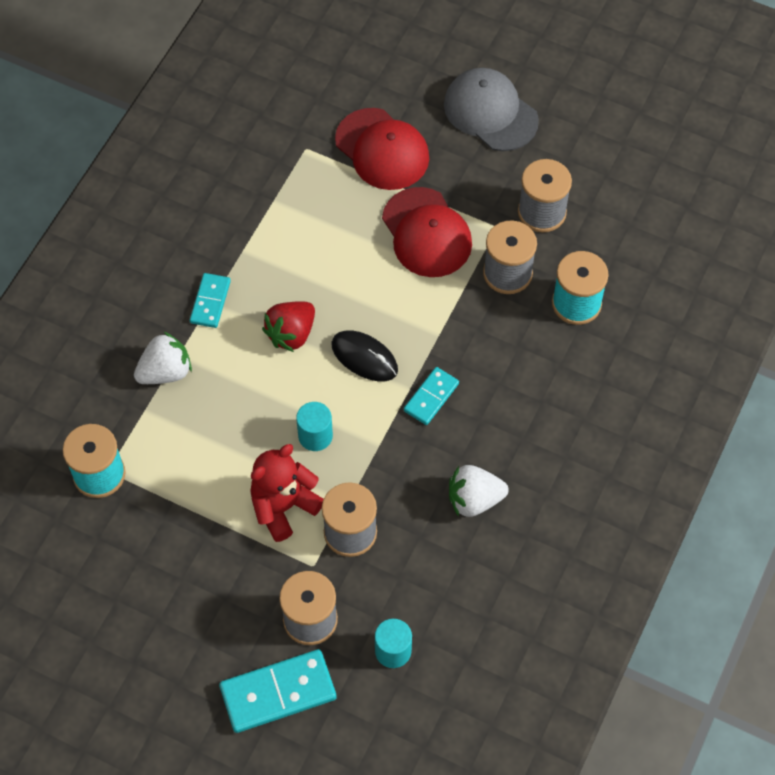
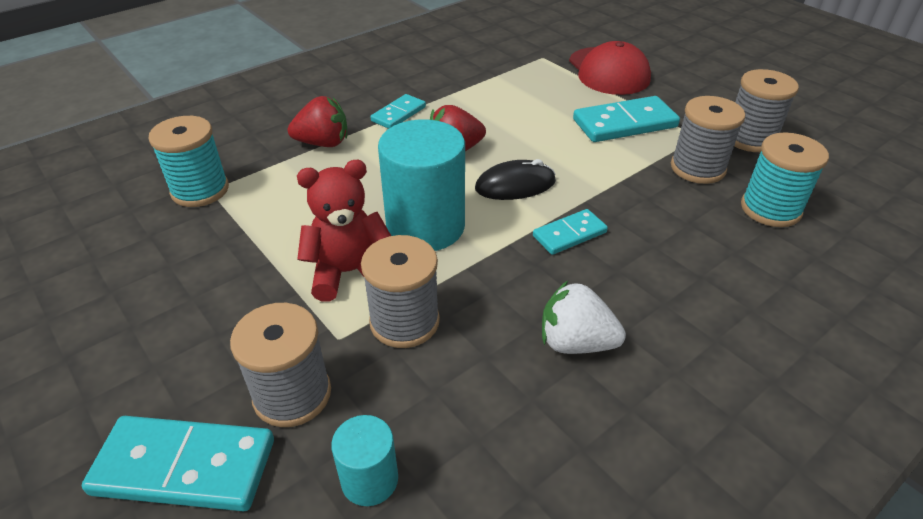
camera: 25 degrees right, 20 degrees down
(165, 372) = (323, 143): white strawberry -> red strawberry
(315, 436) = (425, 226): turquoise cylinder -> turquoise cylinder, size x1.97
(364, 357) = (515, 185): black mouse -> black mouse turned 75 degrees counterclockwise
(426, 233) = (624, 124): red cap -> turquoise domino
(490, 112) = (718, 73): grey cap -> none

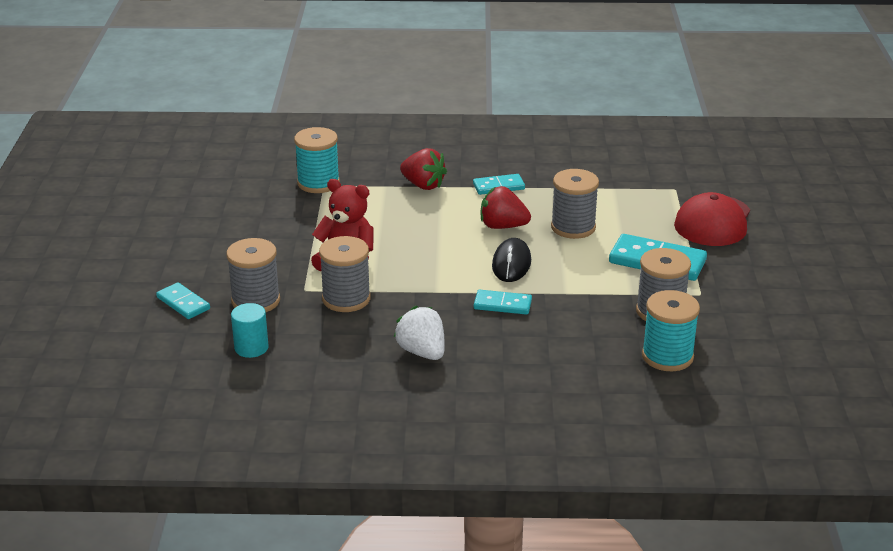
camera: 40 degrees right, 10 degrees down
(185, 466) = (183, 303): turquoise domino -> turquoise domino, size x0.59
(425, 226) = (421, 260): turquoise cylinder -> none
(515, 185) = (511, 263): black mouse -> black mouse turned 75 degrees clockwise
(749, 138) = (741, 313): grey spool -> grey spool (573, 227)

